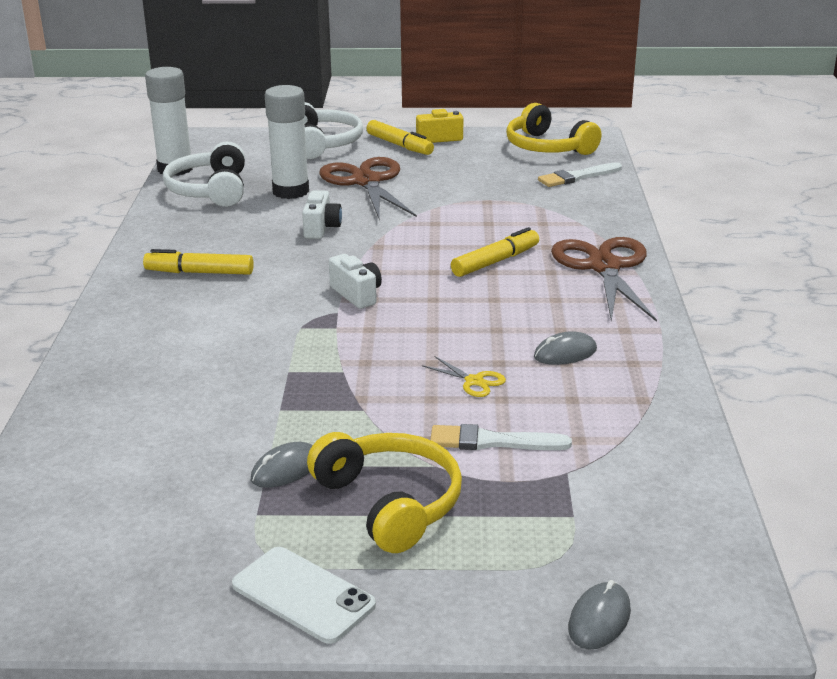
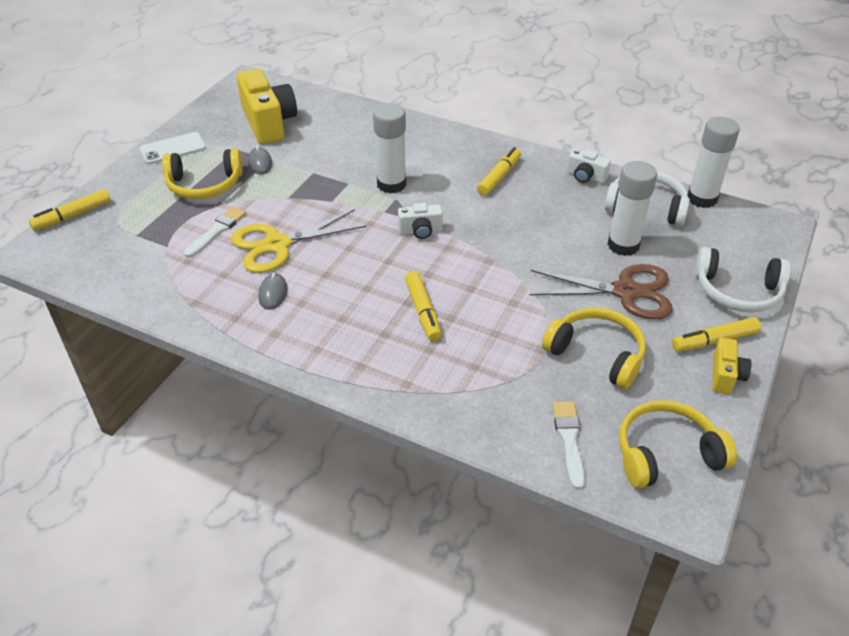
camera: 115 degrees right, 15 degrees up
(146, 509) = (268, 123): none -> yellow camera
(268, 338) = (391, 184): none -> white glue stick
(321, 228) = (540, 243): white camera -> white camera (585, 177)
(466, 181) = (597, 354): none -> yellow headphones
(474, 381) = (277, 244): yellow scissors -> yellow scissors, size x2.38
(599, 619) = (72, 216): grey mouse -> yellow marker
(604, 267) = (371, 368): brown scissors -> none

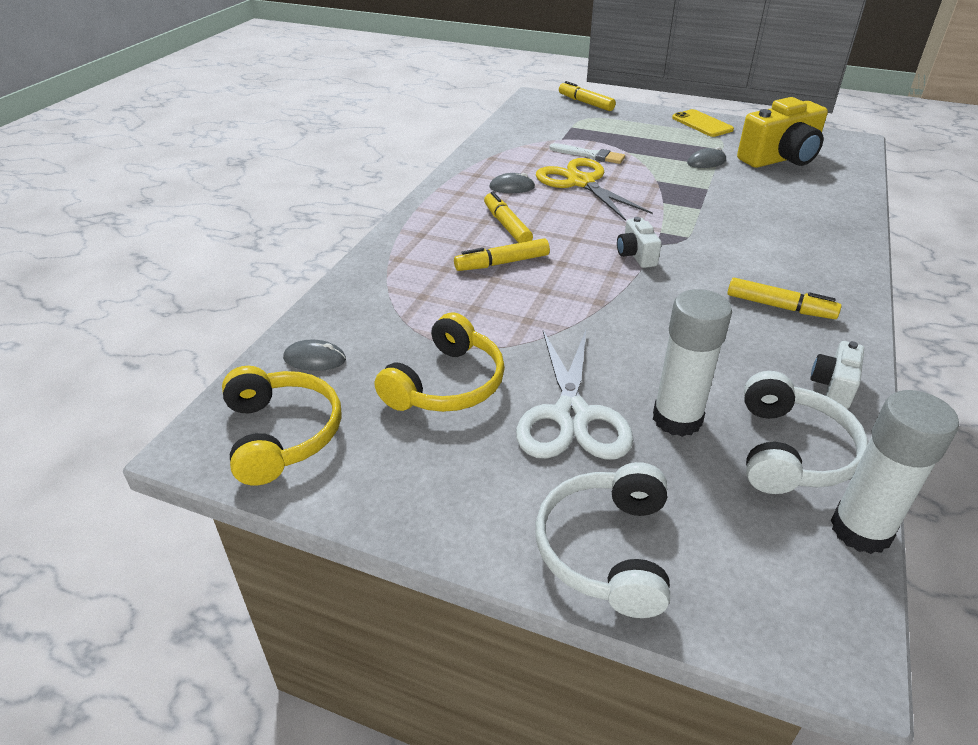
camera: 85 degrees right, 5 degrees down
(173, 149) = (702, 124): white phone -> yellow phone
(204, 185) = (654, 142): yellow headphones -> none
(391, 184) = (714, 233): white glue stick -> none
(569, 440) = (315, 359): white brush -> grey mouse
(625, 292) = (571, 416): brown scissors -> white scissors
(714, 341) = (483, 503): yellow marker -> yellow marker (507, 226)
(725, 376) = (411, 508): yellow camera -> none

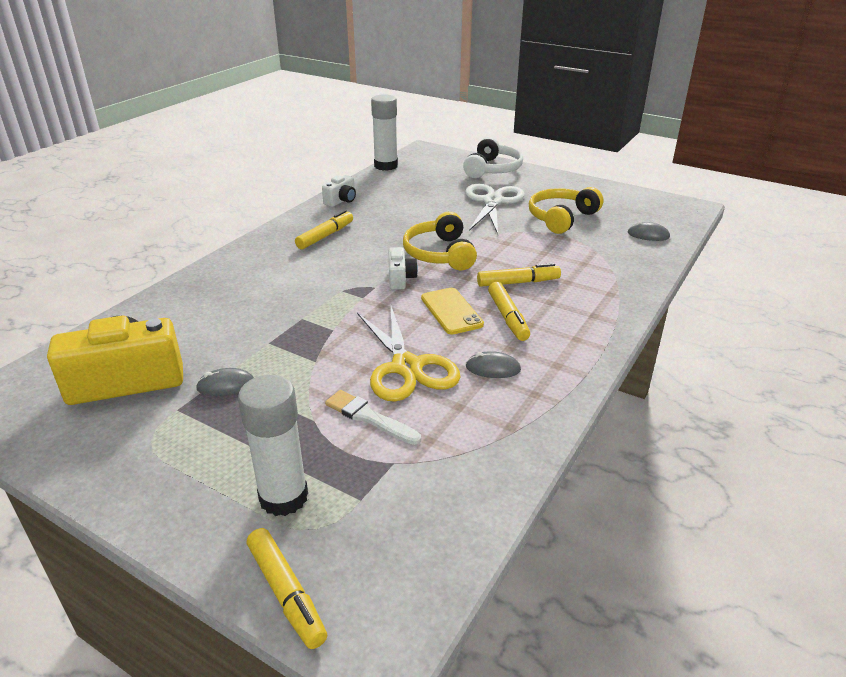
camera: 170 degrees left, 5 degrees down
(282, 434) = (648, 207): yellow headphones -> yellow headphones (439, 254)
(677, 419) = (437, 197): white glue stick -> white glue stick (283, 497)
(702, 124) = (137, 478): yellow phone -> yellow phone (451, 311)
(780, 307) = (325, 236): yellow marker -> yellow marker turned 90 degrees clockwise
(791, 451) = (390, 184): white headphones -> none

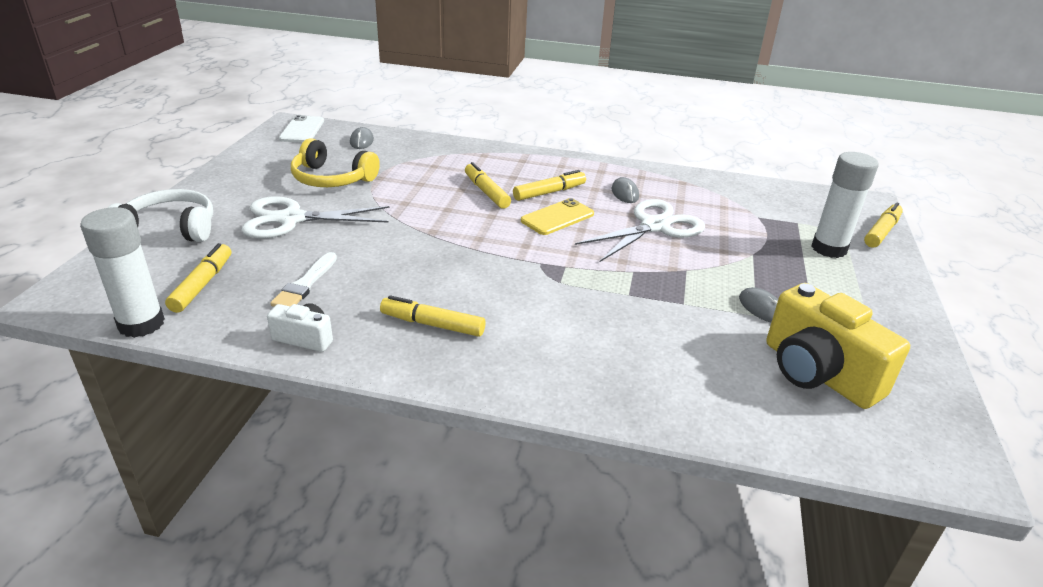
camera: 110 degrees left, 0 degrees up
(369, 417) = (726, 232): white brush -> white brush (305, 284)
(400, 279) = (514, 251): white camera -> none
(406, 367) = (654, 226): yellow scissors -> white scissors
(417, 178) = (202, 284): none -> yellow marker
(439, 254) = (447, 236): yellow headphones -> none
(674, 211) = (302, 130): none -> white phone

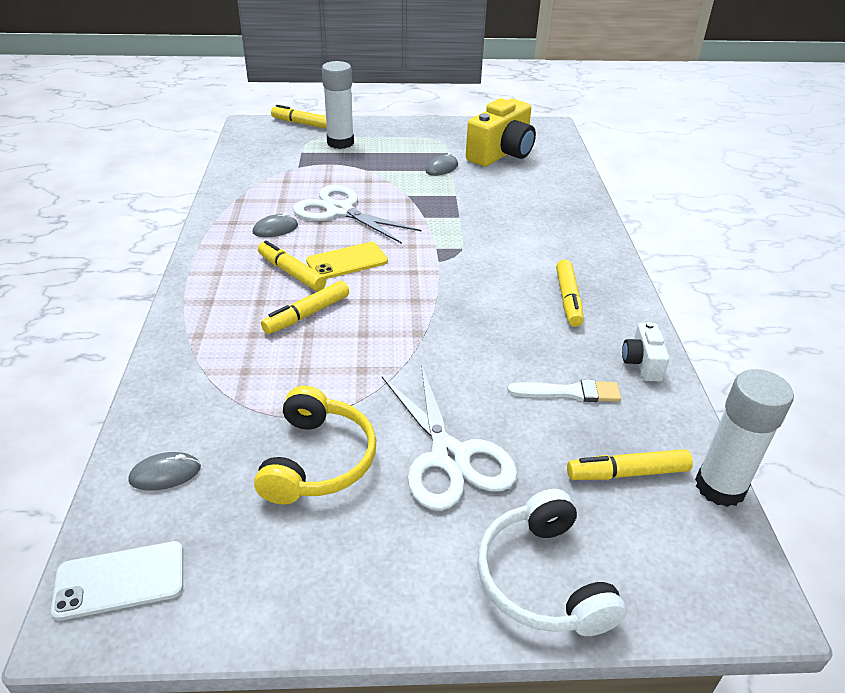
camera: 105 degrees left, 5 degrees up
(557, 217) = (347, 261): yellow phone -> yellow phone turned 60 degrees counterclockwise

